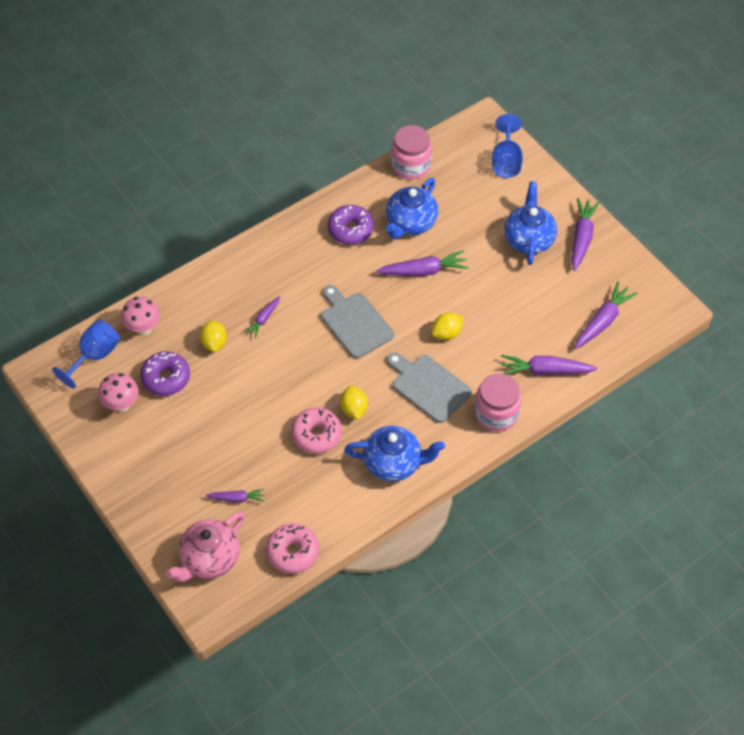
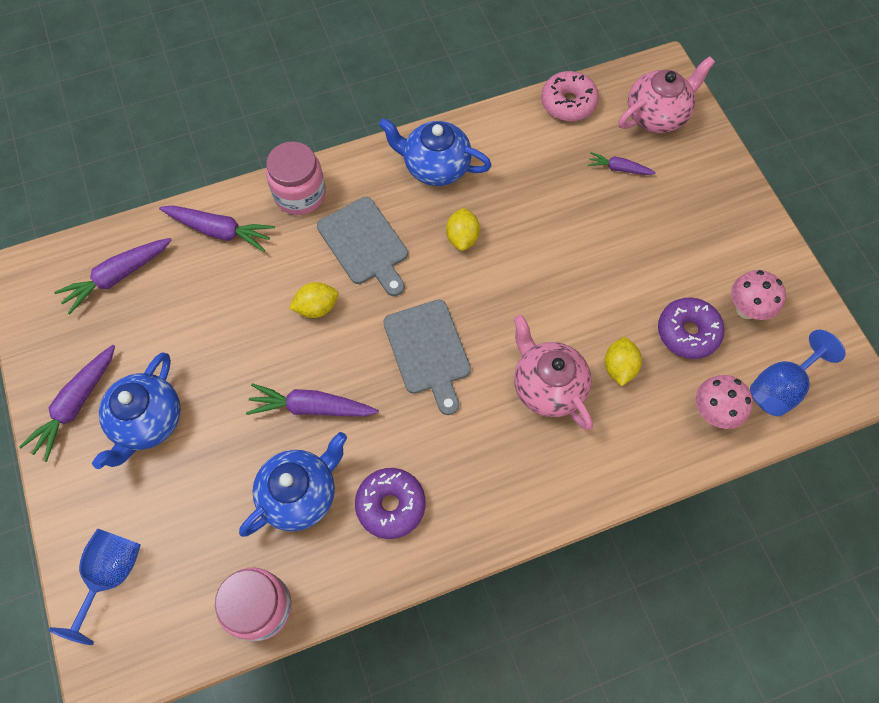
camera: 165 degrees left, 10 degrees up
(263, 319) = (547, 386): purple carrot -> pink teapot
(316, 435) = (514, 218): pink donut -> none

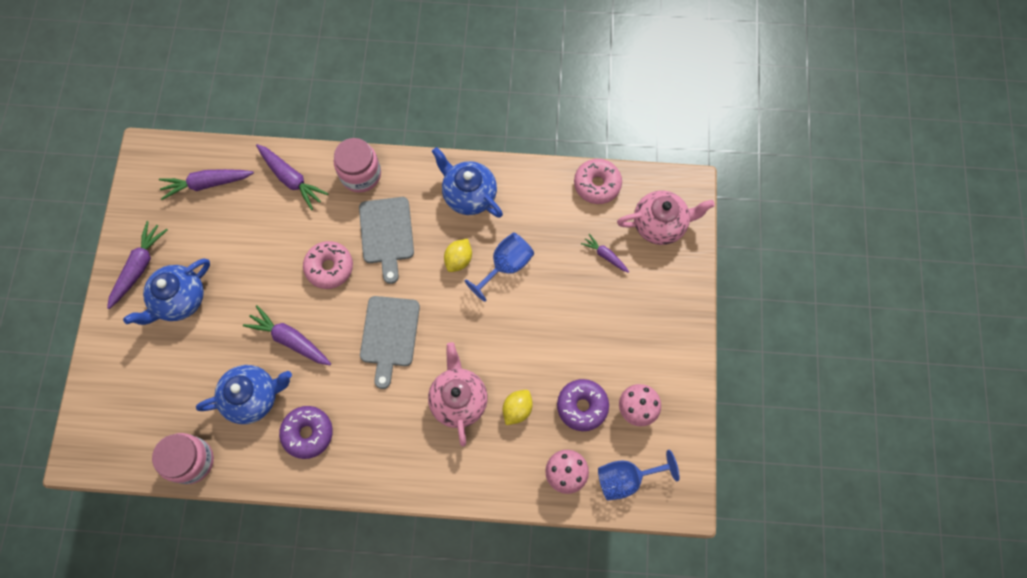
camera: 25 degrees right, 5 degrees up
(76, 405) = (139, 267): purple carrot -> purple carrot turned 150 degrees clockwise
(111, 575) = (110, 394): blue goblet -> blue goblet (506, 266)
(316, 307) = (329, 267): yellow lemon -> pink donut

